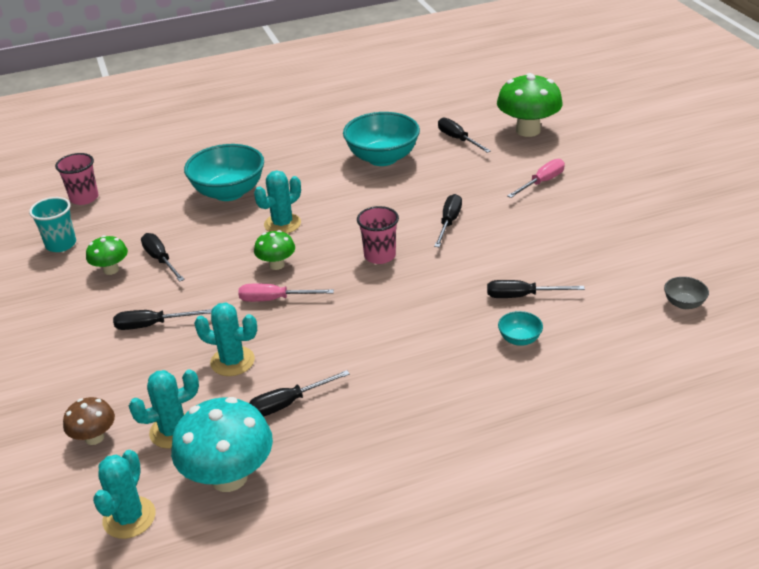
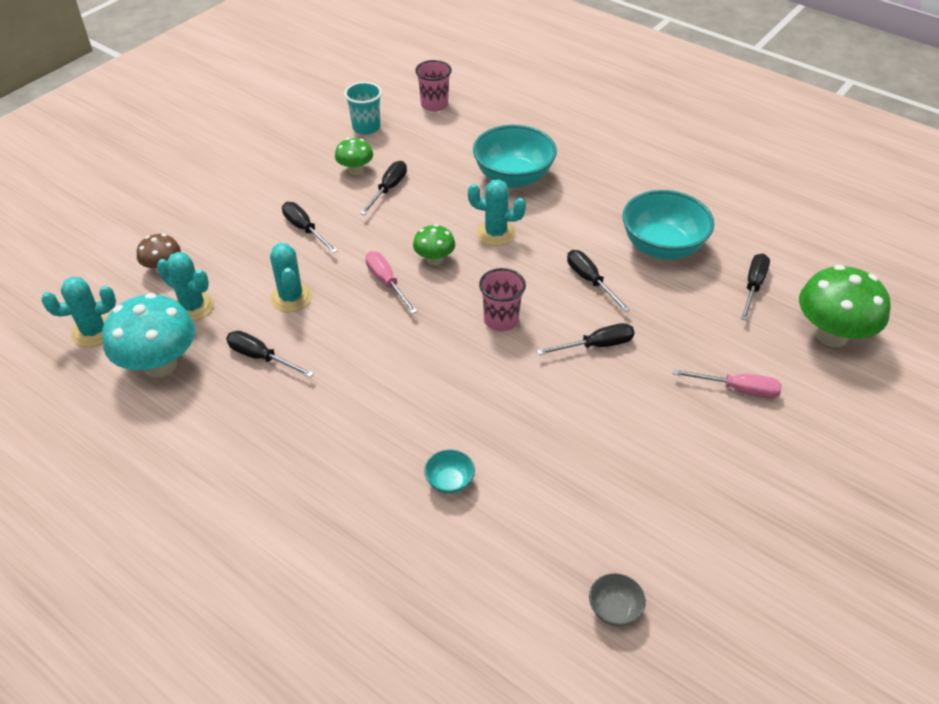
camera: 55 degrees right, 10 degrees up
(522, 296) = (520, 456): black screwdriver -> black screwdriver (590, 281)

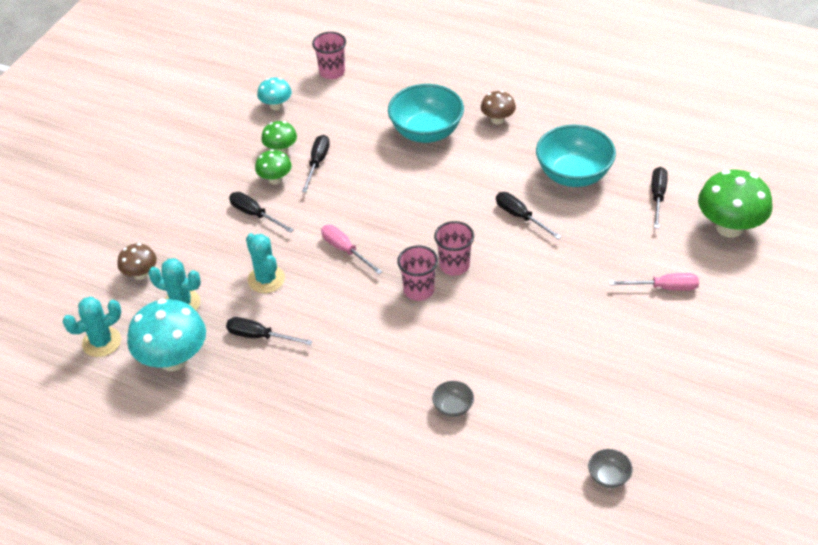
camera: 10 degrees left, 0 degrees up
(366, 127) = (276, 106): turquoise cup -> turquoise mushroom
(434, 259) = (380, 222): green mushroom -> green mushroom (275, 179)
(449, 482) = (453, 407): turquoise bowl -> grey bowl
(453, 340) = (419, 290): none -> pink cup
(495, 233) = (426, 188): turquoise cactus -> none
(593, 177) = (497, 119): none -> brown mushroom
(596, 345) = (540, 272): black screwdriver -> none

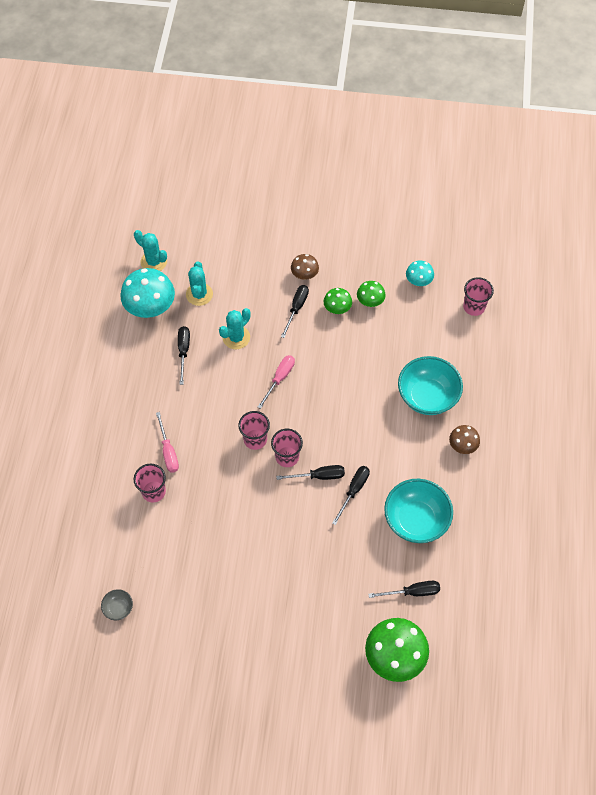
camera: 70 degrees right, 15 degrees up
(140, 274) = (218, 260): brown mushroom -> brown mushroom (304, 275)
(317, 163) = (364, 331): black screwdriver -> black screwdriver (319, 476)
(453, 407) = (153, 491): grey bowl -> pink cup
(664, 288) = (309, 615): pink screwdriver -> pink screwdriver (168, 451)

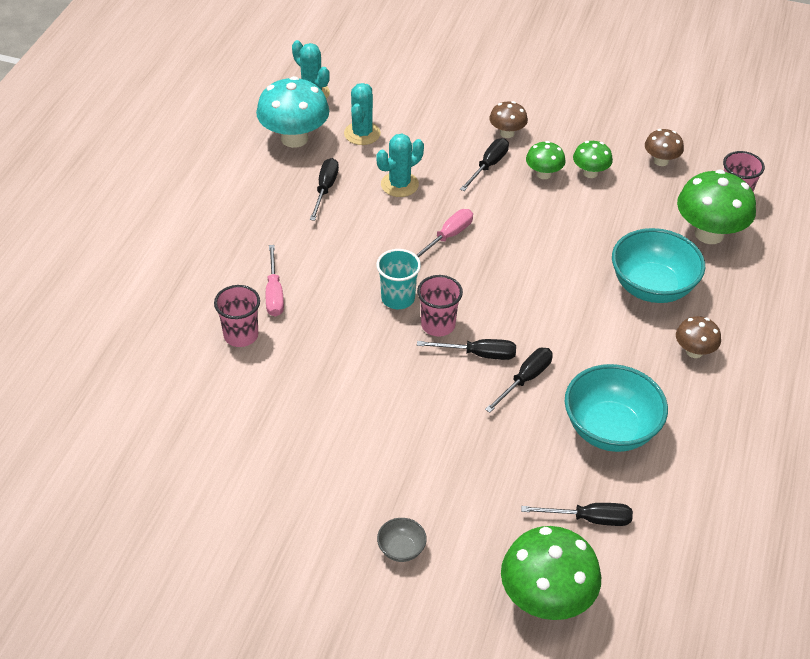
camera: 10 degrees right, 15 degrees down
(118, 608) = (150, 465): grey bowl -> grey bowl (401, 549)
(255, 439) = (398, 298): pink cup -> turquoise cup
(418, 281) = (661, 161): turquoise mushroom -> brown mushroom
(460, 342) = (709, 234): none -> green mushroom

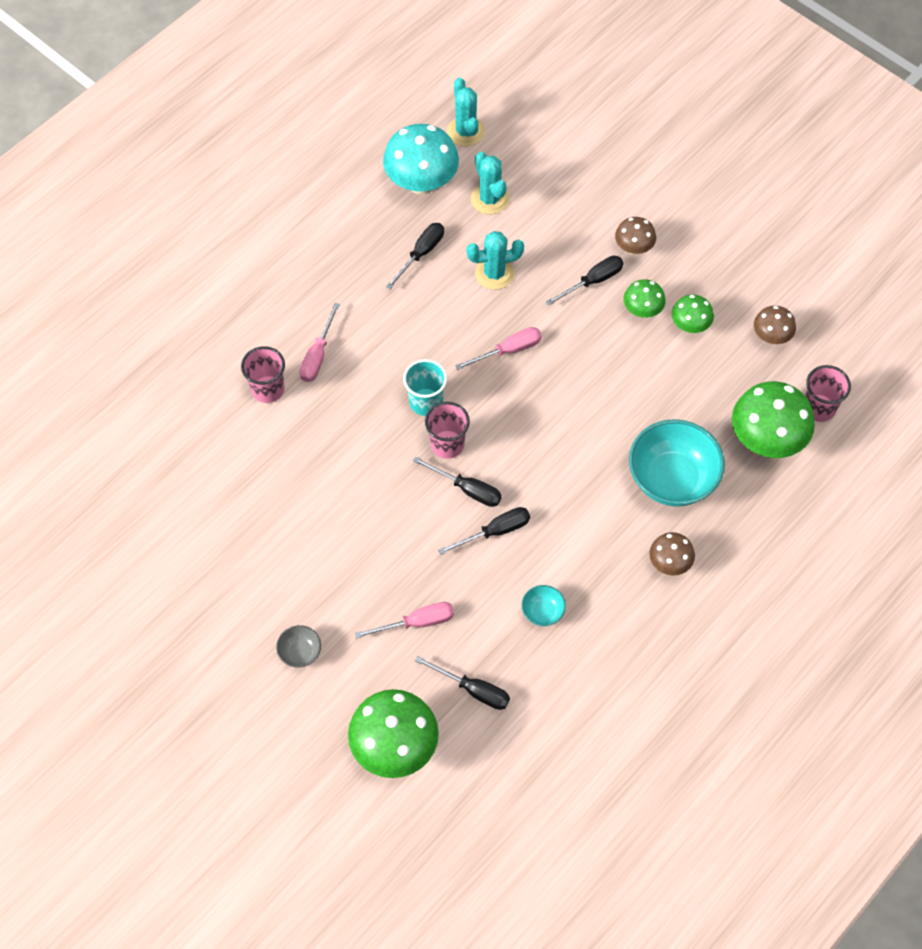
camera: 25 degrees right, 15 degrees up
(362, 133) = (489, 199): turquoise cactus -> turquoise cactus turned 60 degrees counterclockwise
(500, 481) = (417, 623): none -> pink screwdriver
(610, 429) = (542, 612): turquoise bowl -> turquoise bowl, size x0.45

